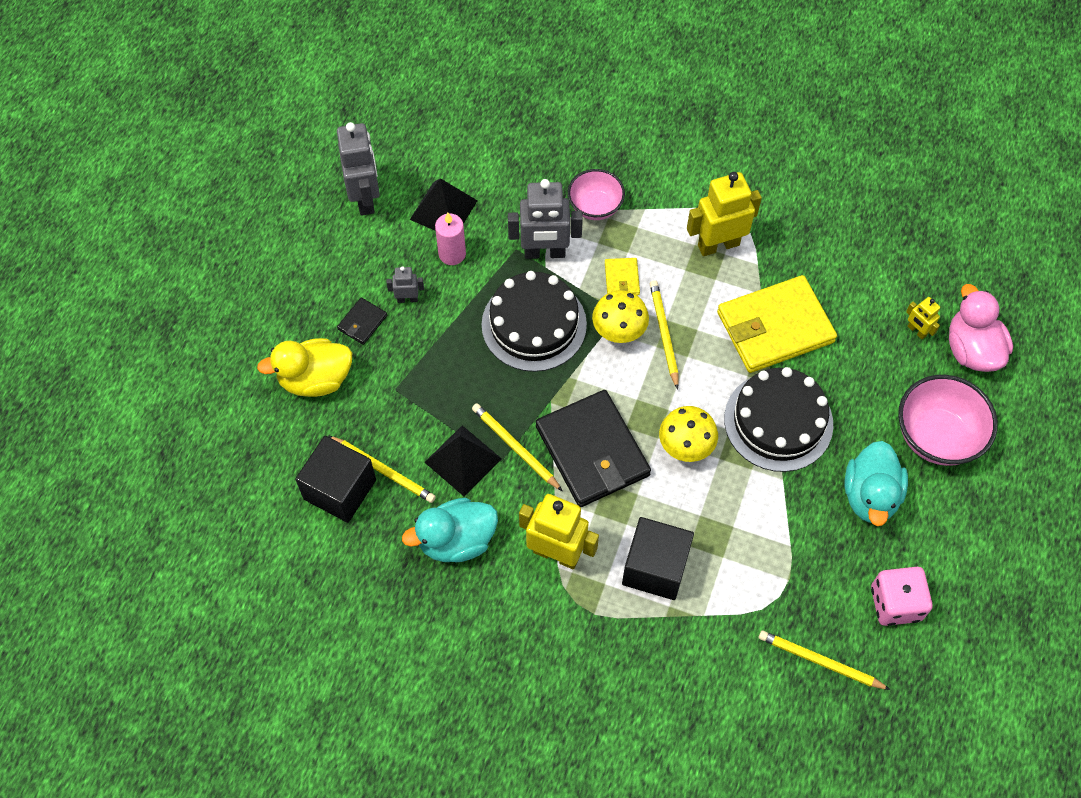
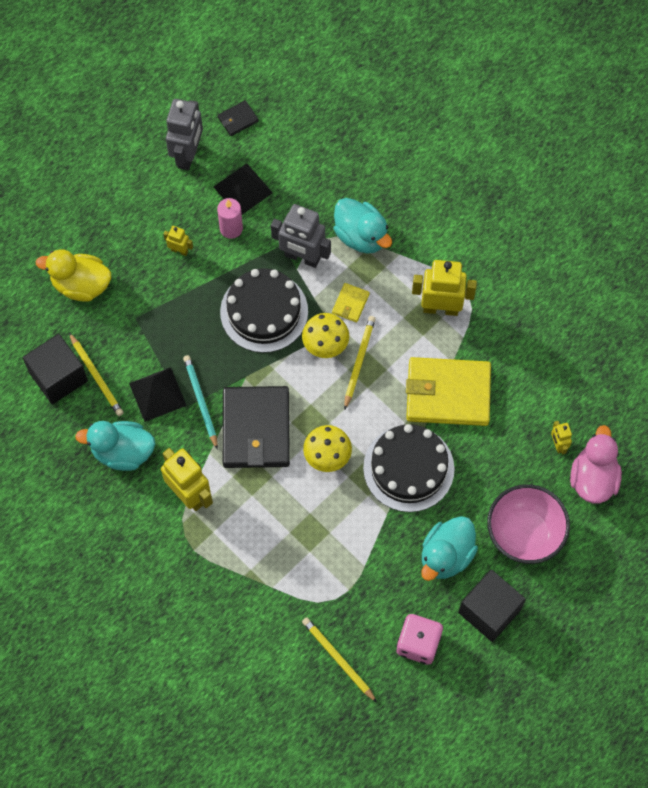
camera: 25 degrees right, 5 degrees up
(362, 322) = (137, 255): black wallet -> black wallet (238, 119)
(407, 299) = (179, 250): grey robot -> yellow robot
(515, 447) = (201, 401): yellow pencil -> turquoise pencil
(595, 206) = (361, 236): pink bowl -> turquoise duck
(655, 568) = (255, 537): black cube -> black cube (489, 611)

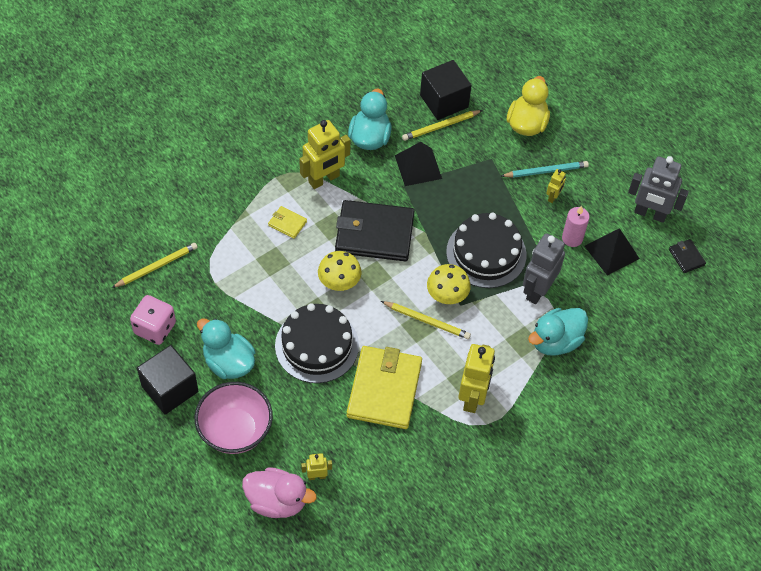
camera: 95 degrees right, 10 degrees down
(201, 401) = (406, 196): turquoise pencil -> turquoise pencil (546, 171)
(350, 303) = (486, 322): yellow wallet -> yellow wallet (287, 223)

